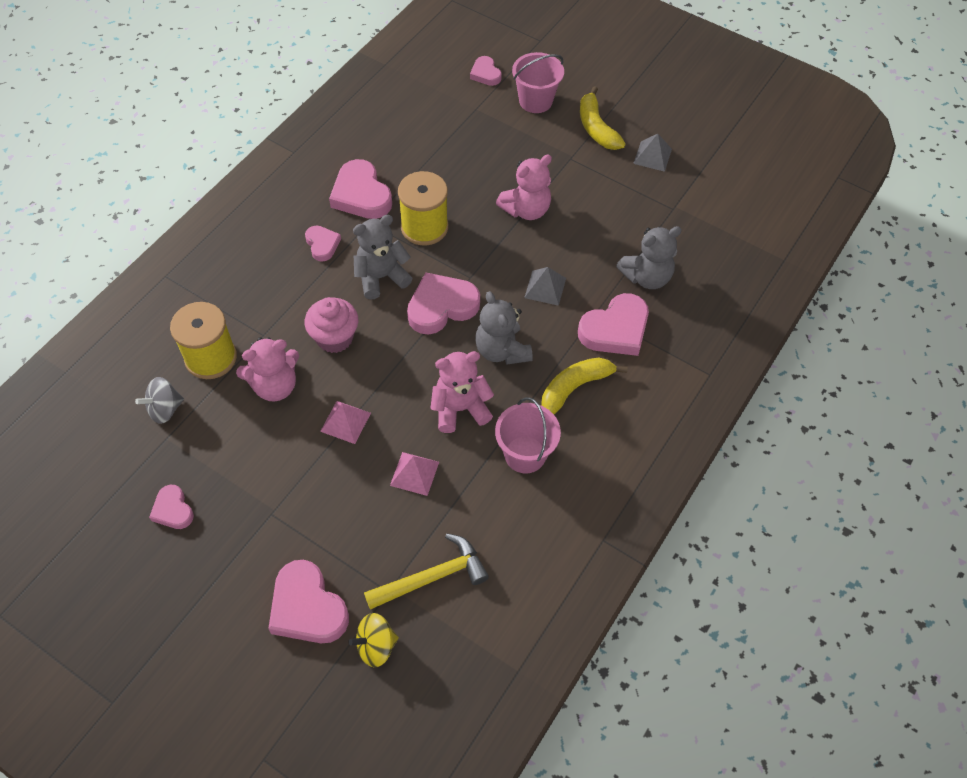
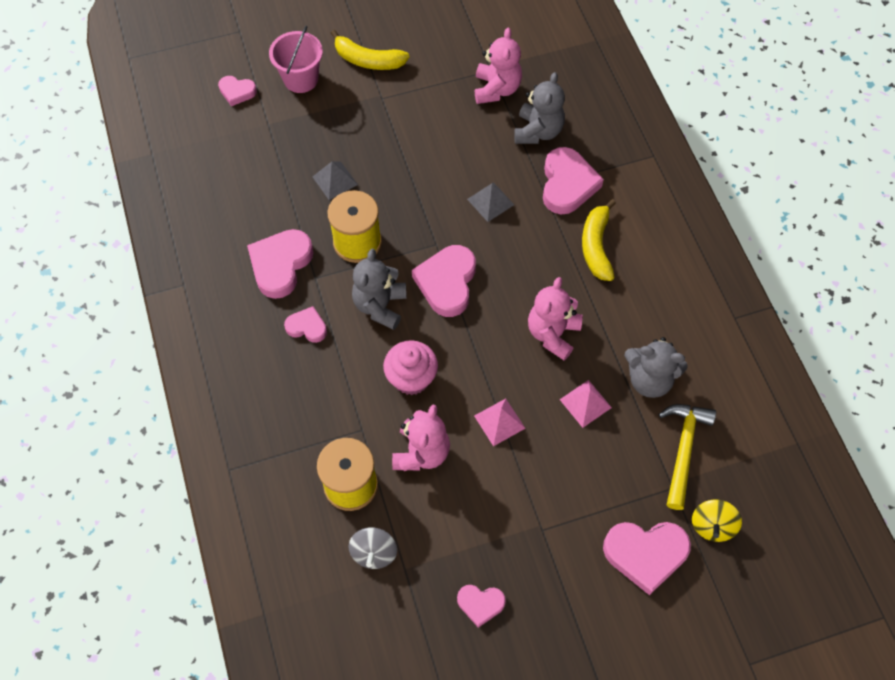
camera: 50 degrees left, 5 degrees up
(361, 195) = (280, 265): pink heart -> pink heart turned 105 degrees clockwise
(502, 350) = (523, 270): grey teddy bear -> grey teddy bear (649, 379)
(525, 454) = (627, 318): pink bucket -> none
(526, 210) = (405, 162): pink teddy bear -> pink teddy bear (496, 89)
(652, 156) = (430, 46): grey pyramid -> grey pyramid (334, 180)

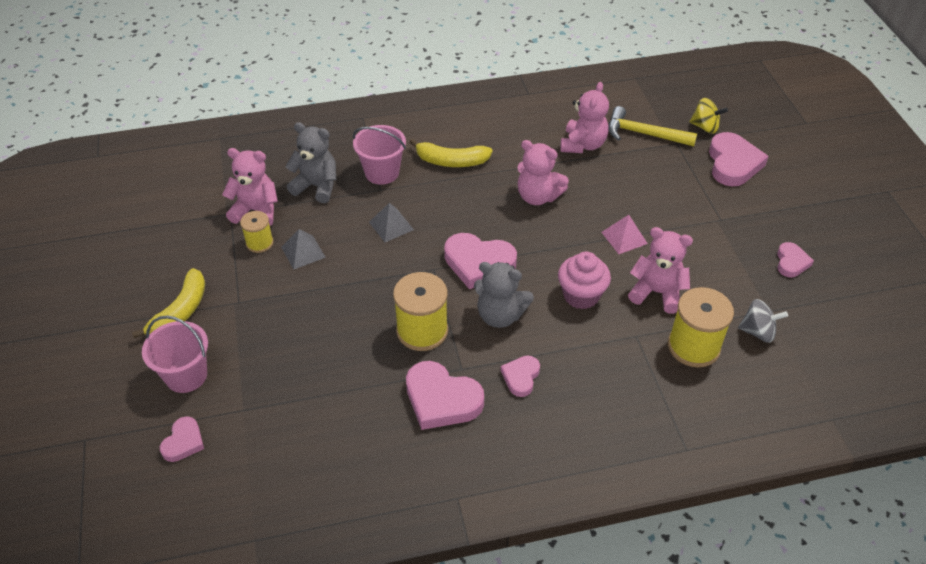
camera: 85 degrees left, 15 degrees down
(334, 180) = (339, 347): grey pyramid -> grey pyramid (303, 252)
(455, 100) = (259, 243): none -> yellow spool
(567, 184) = (382, 172): pink heart -> pink bucket
(585, 403) = (605, 183): pink pyramid -> none
(649, 379) = (583, 145): grey teddy bear -> pink teddy bear

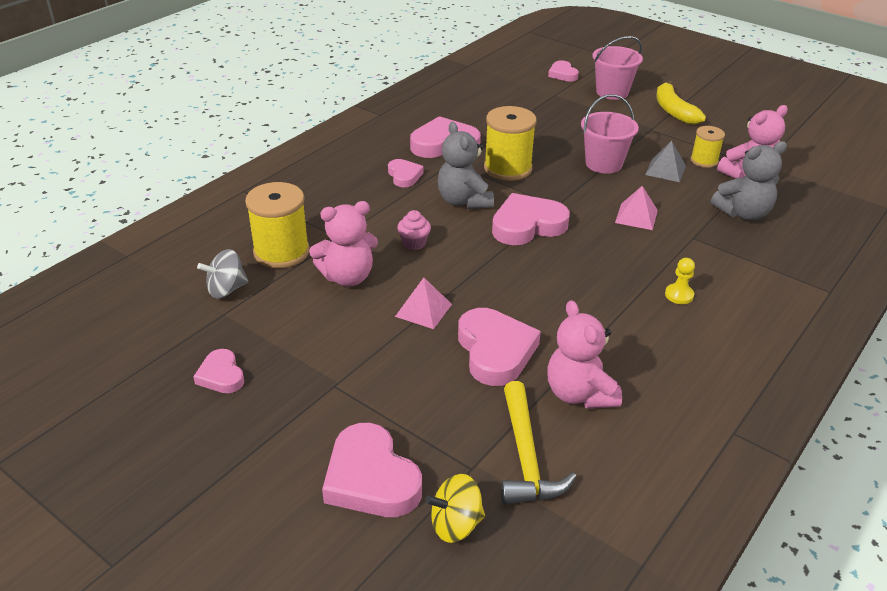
camera: 140 degrees right, 10 degrees down
(382, 172) = (717, 251): pink bucket -> pink bucket (603, 163)
(391, 226) = (636, 216): grey pyramid -> pink pyramid
(451, 161) = (679, 295): yellow banana -> yellow pawn
(500, 315) = (464, 201): grey teddy bear -> grey teddy bear turned 90 degrees counterclockwise
(538, 196) = (551, 306): pink teddy bear -> none
(581, 295) = (414, 243): pink cupcake -> pink cupcake, size x0.59
(604, 189) = (495, 351): none -> pink heart
(643, 134) = (526, 457): yellow hammer -> yellow hammer turned 105 degrees clockwise

